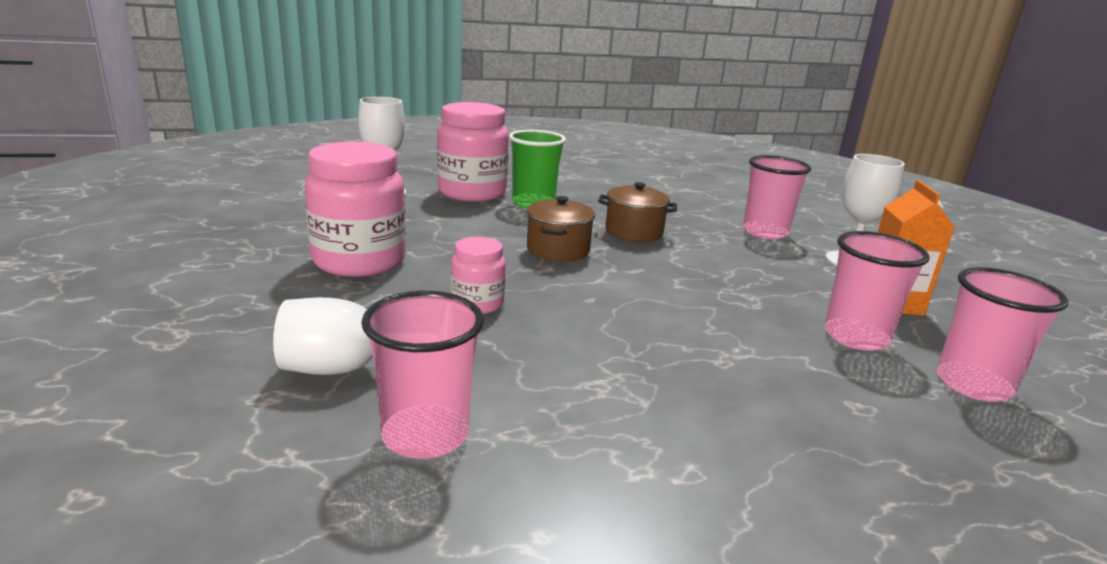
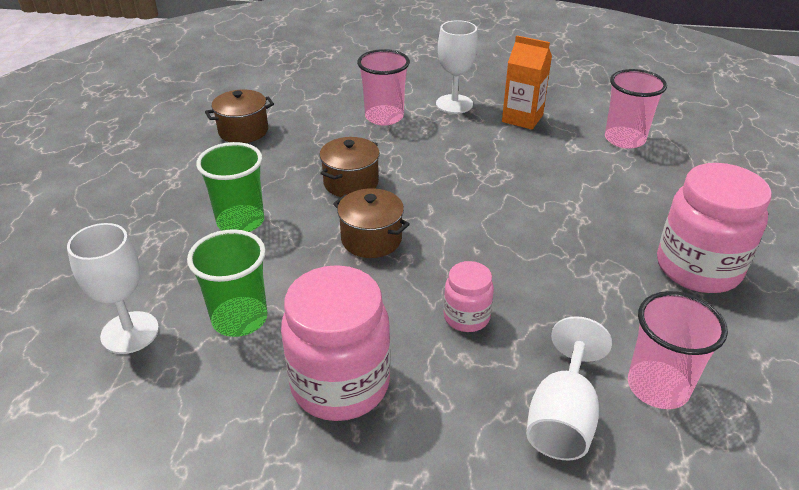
camera: 65 degrees left, 15 degrees up
(417, 219) = (240, 319): none -> green cup
(472, 193) = (179, 258): pink jar -> pink jar (698, 268)
(656, 187) = (243, 131): none -> brown pot
(856, 337) = (564, 153): pink cup -> none

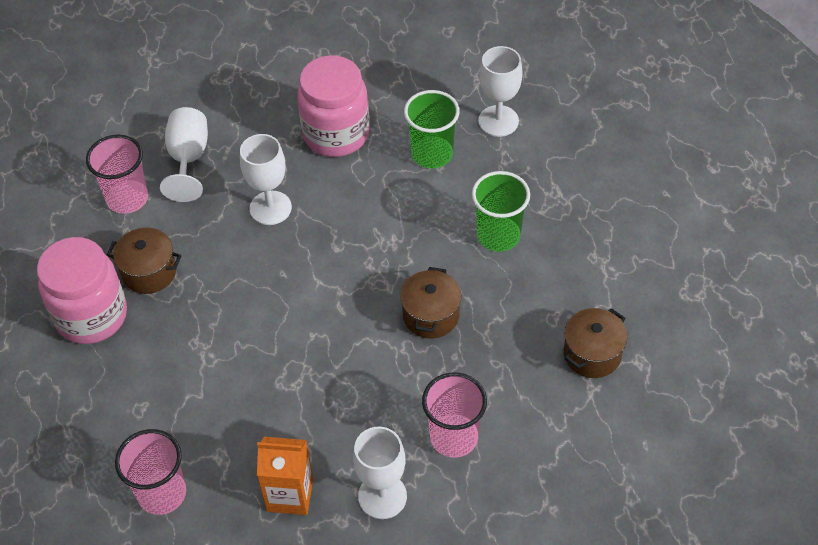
camera: 160 degrees right, 15 degrees up
(371, 239) = (376, 255): brown pot -> brown pot (149, 272)
(466, 317) = (270, 208): pink jar -> white goblet

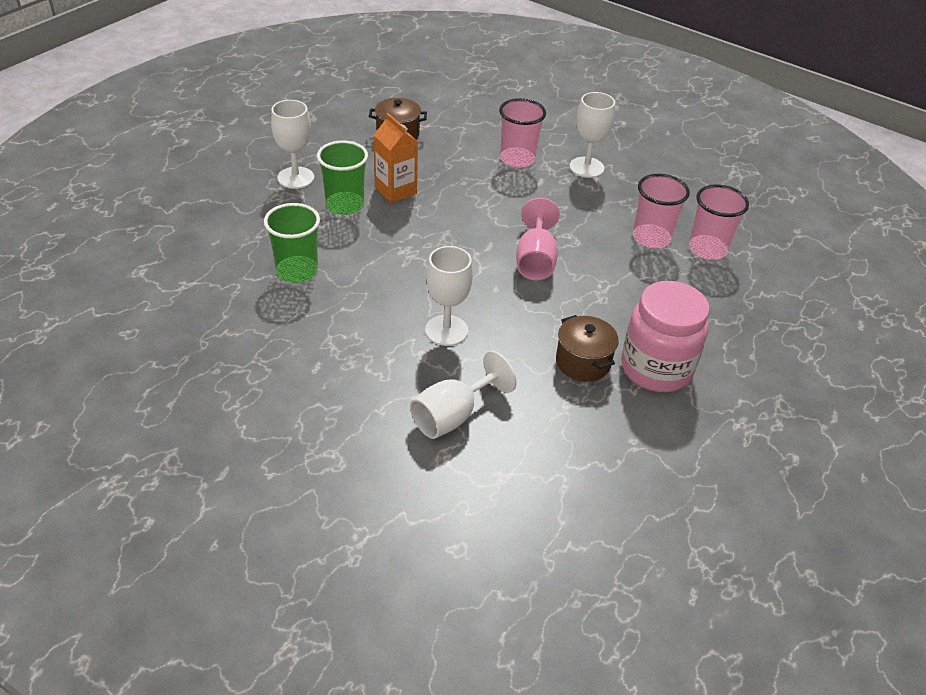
camera: 135 degrees left, 10 degrees down
(127, 198) = (537, 427): pink cup -> pink cup (651, 238)
(288, 329) = (535, 260): none -> pink goblet
(290, 494) = (634, 200): orange carton -> orange carton (395, 190)
(336, 134) = (329, 336): pink jar -> none
(431, 315) = (446, 204): brown pot -> none
(498, 121) = (225, 253): white goblet -> white goblet (296, 178)

